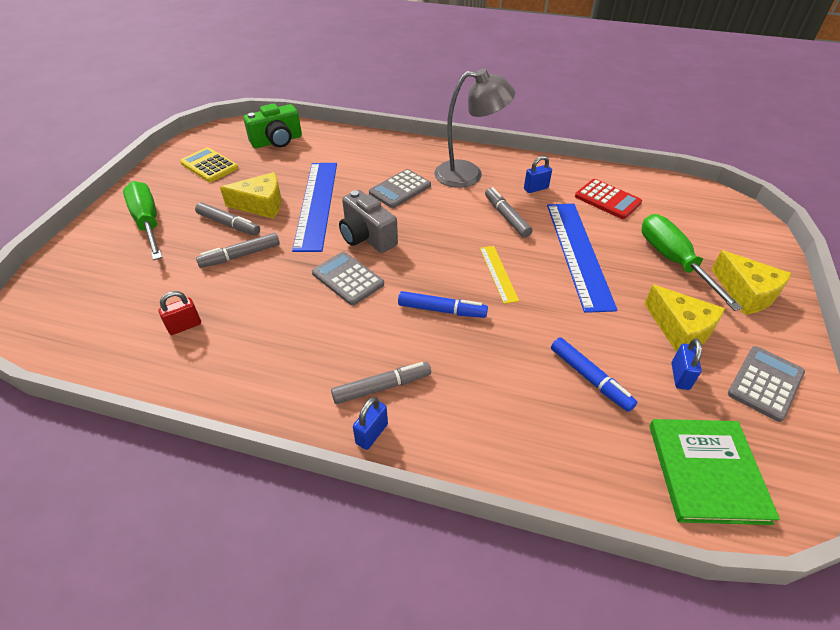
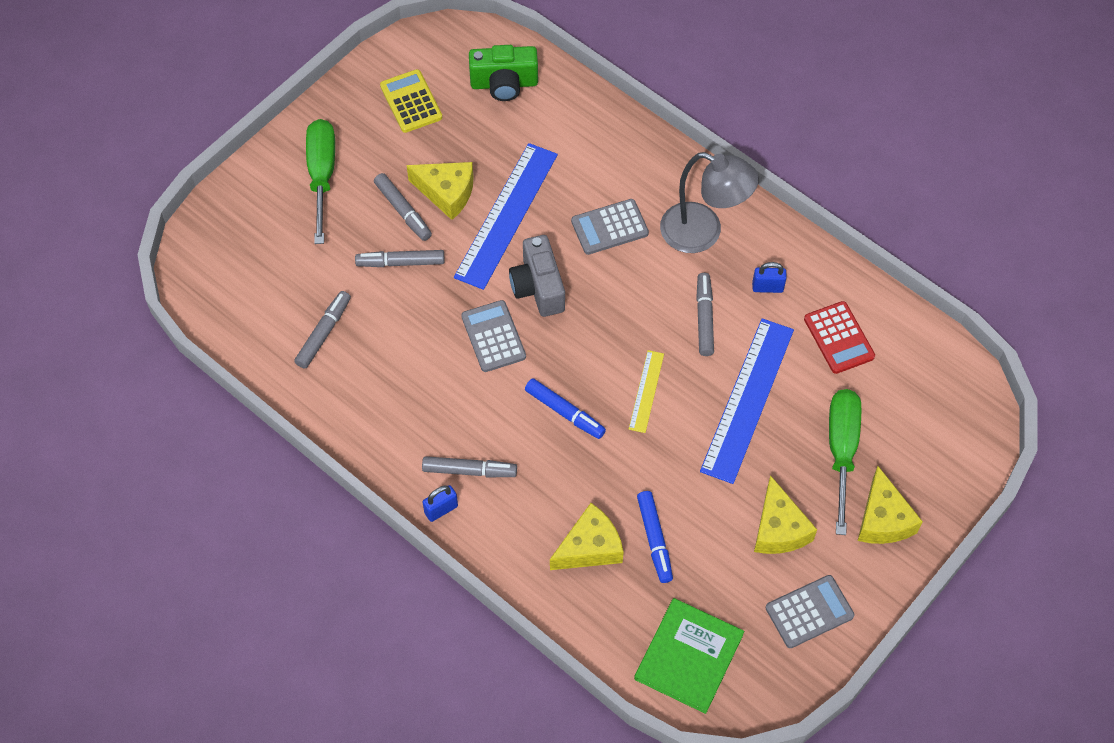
camera: 25 degrees right, 15 degrees up
(185, 326) = (323, 333): red padlock -> grey marker
(538, 409) = (590, 547): none -> yellow cheese
(680, 376) = (737, 572): blue padlock -> none

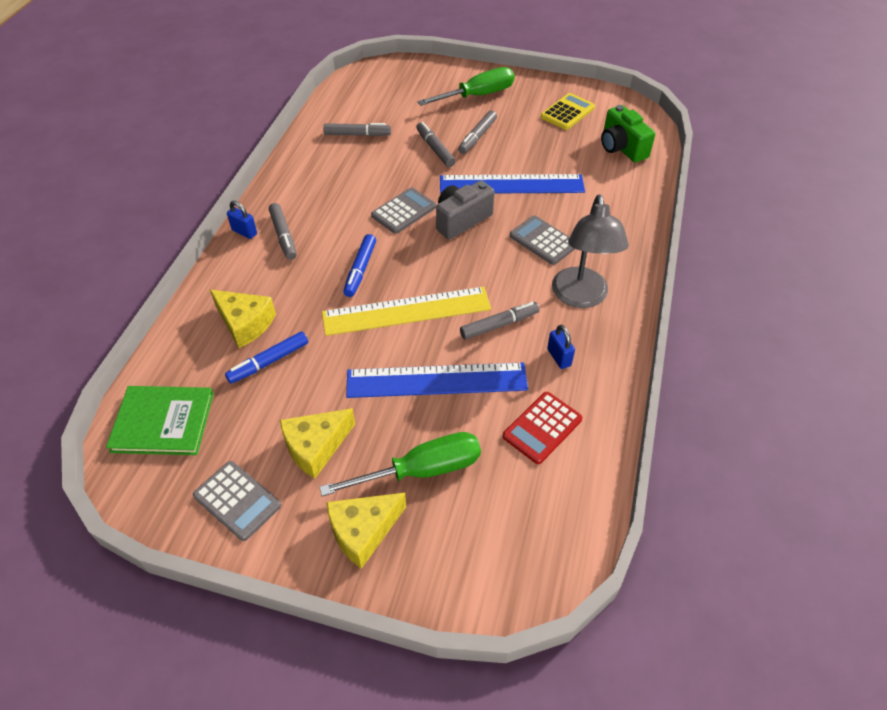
camera: 65 degrees right, 10 degrees down
(446, 193) = (507, 151): yellow cheese -> none
(646, 391) = (406, 311): yellow ruler -> yellow ruler, size x2.03

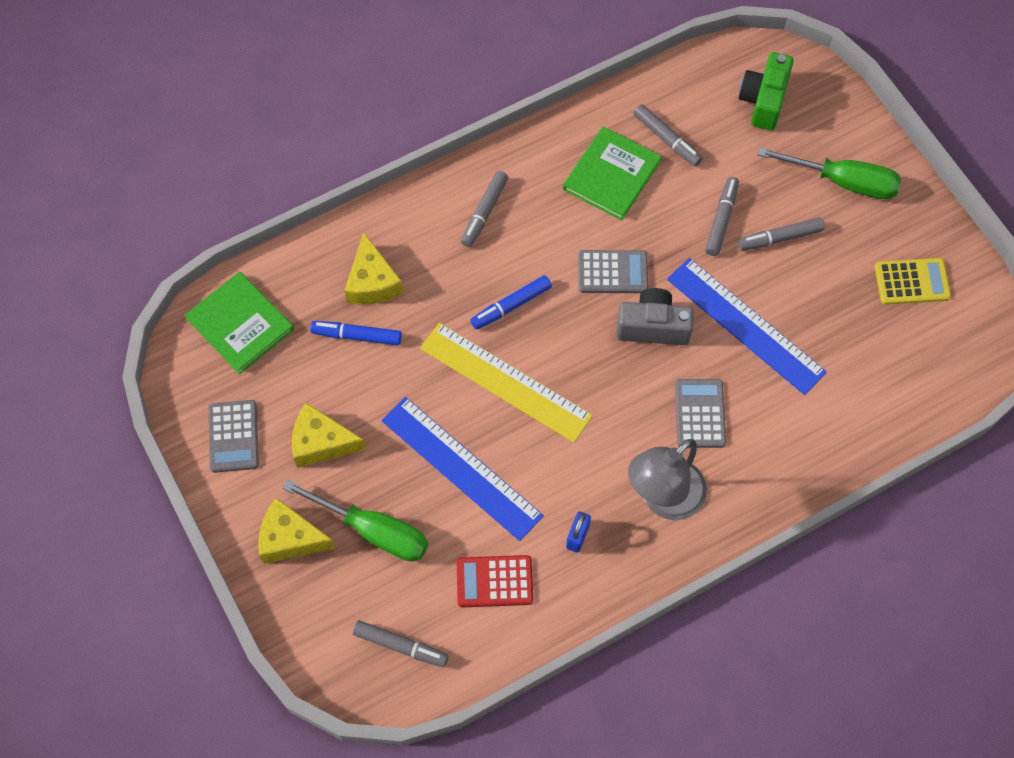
camera: 45 degrees right, 15 degrees up
(244, 232) = (456, 180): blue padlock -> none
(344, 169) = (611, 175): none -> green book
(499, 325) = (564, 463): grey marker -> grey marker (400, 645)
(621, 148) = (911, 374): green camera -> green camera (763, 101)

